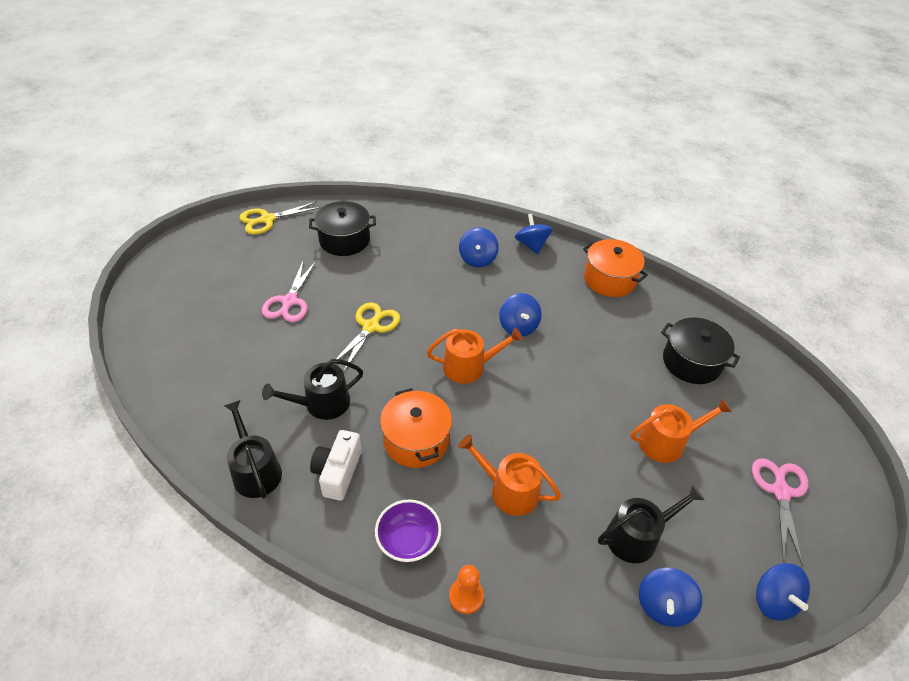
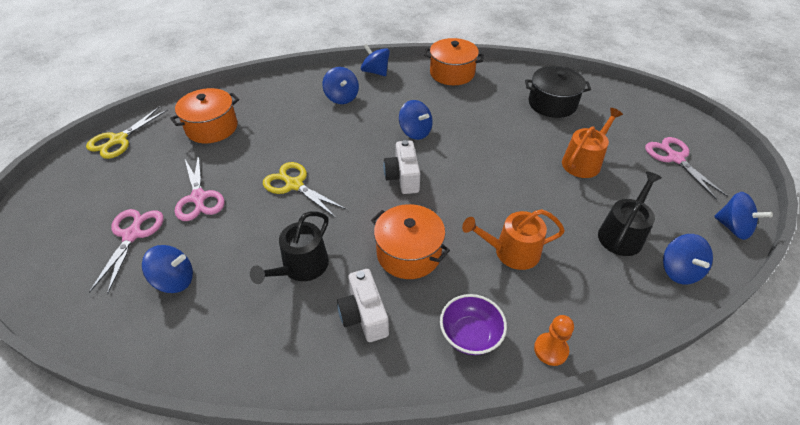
camera: 30 degrees left, 0 degrees up
(222, 310) = (132, 235): none -> pink scissors
(225, 363) = (175, 280): none -> blue spinning top
(255, 470) = (284, 357): black watering can -> none
(344, 240) = (212, 128): black pot -> orange pot
(371, 327) = (294, 185): yellow scissors -> yellow scissors turned 45 degrees counterclockwise
(469, 366) = (403, 177): orange watering can -> white camera

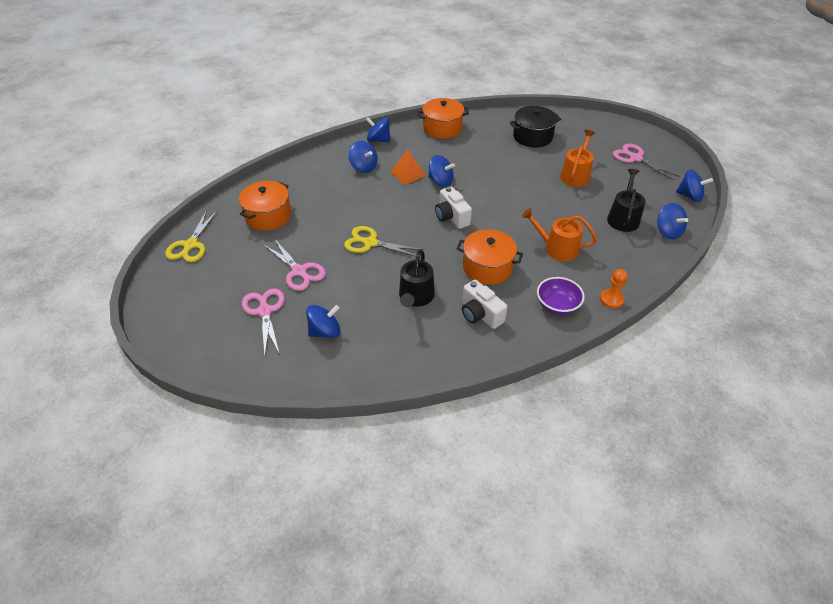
camera: 20 degrees left, 0 degrees up
(384, 115) = (408, 173): none -> orange pyramid
(511, 252) = (557, 248): orange watering can -> orange watering can turned 45 degrees clockwise

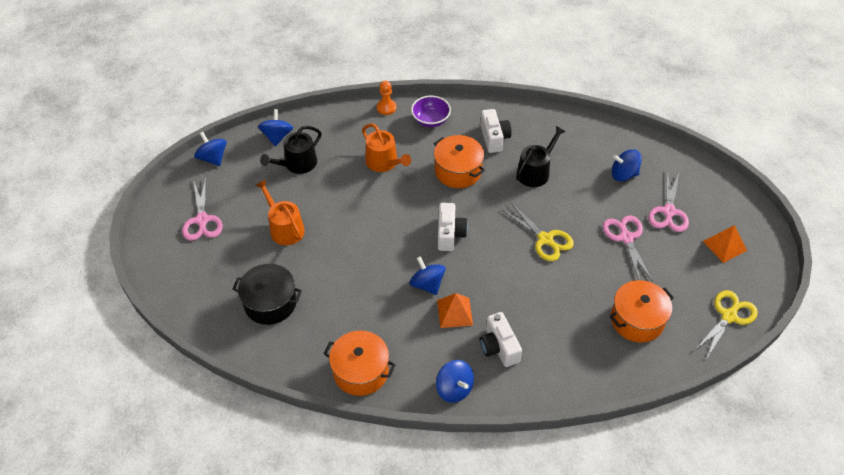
camera: 150 degrees left, 5 degrees up
(201, 300) = (724, 245): none -> orange pyramid
(363, 167) = (499, 347): blue spinning top -> white camera
(575, 175) = (284, 228): orange watering can -> orange watering can turned 90 degrees clockwise

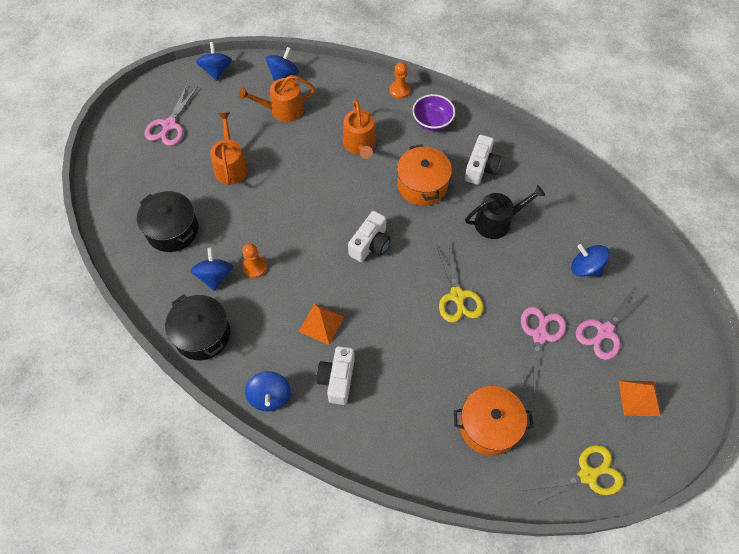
camera: 30 degrees right, 10 degrees up
(297, 164) = (282, 110): black watering can -> orange watering can
(360, 371) = (202, 334): orange pot -> black pot
(366, 297) = (255, 267): none -> orange pawn
(427, 284) = (316, 283): blue spinning top -> blue spinning top (215, 276)

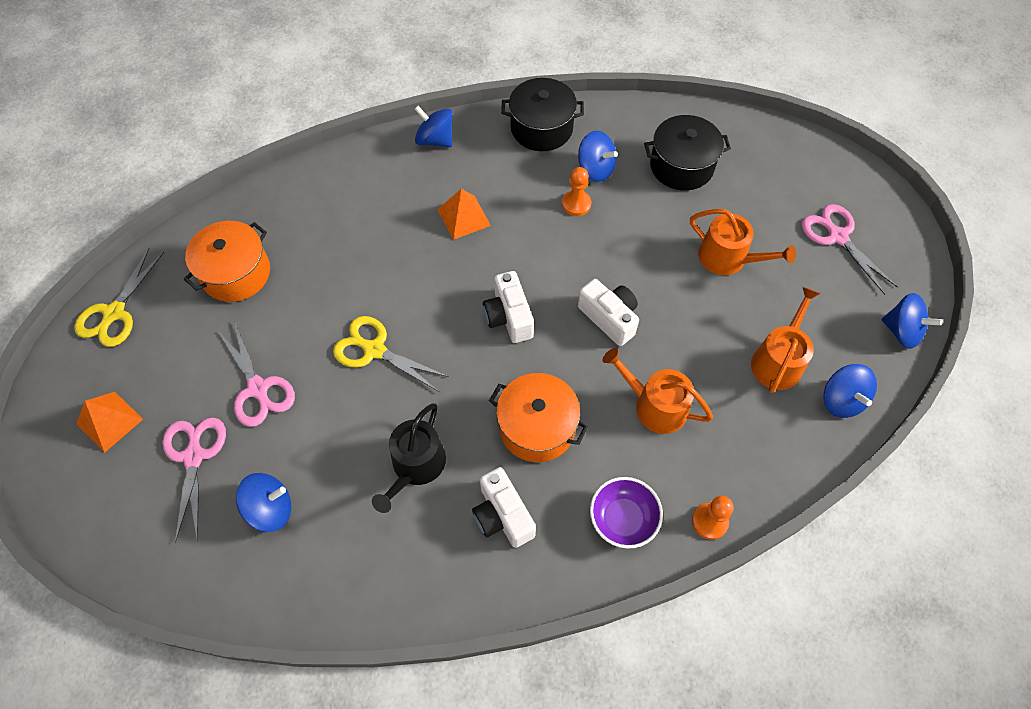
camera: 130 degrees right, 0 degrees up
(337, 379) = (399, 194): white camera -> white camera (609, 318)

